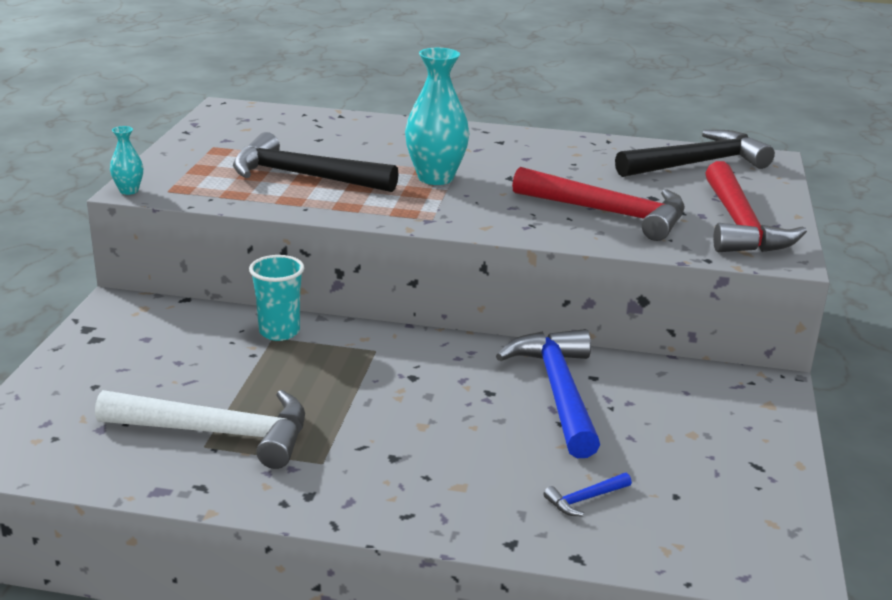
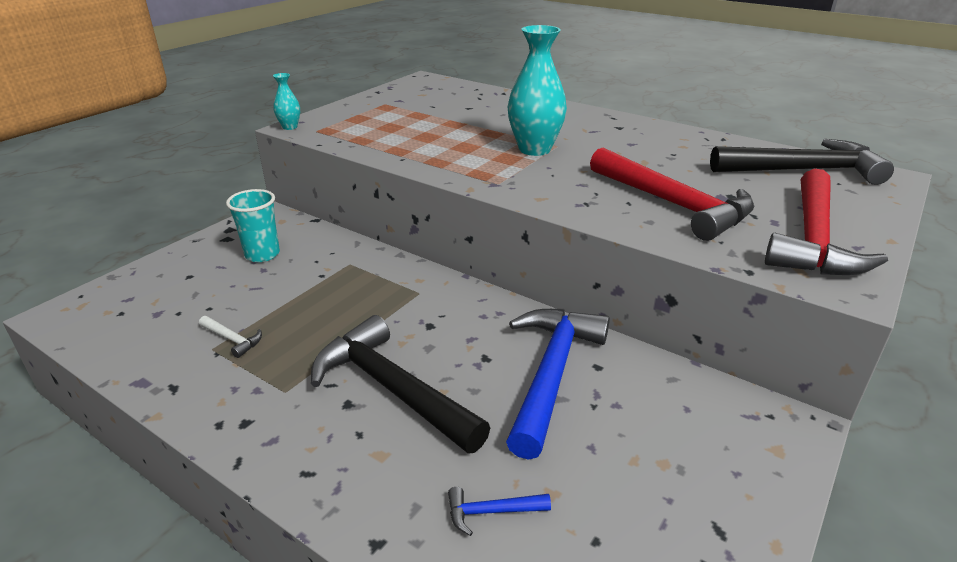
camera: 25 degrees right, 5 degrees up
(218, 433) = (232, 339): white hammer -> white hammer, size x0.40
(279, 332) = (358, 260): turquoise cup -> turquoise cup (262, 254)
(303, 176) = (427, 133): black hammer -> black hammer (392, 389)

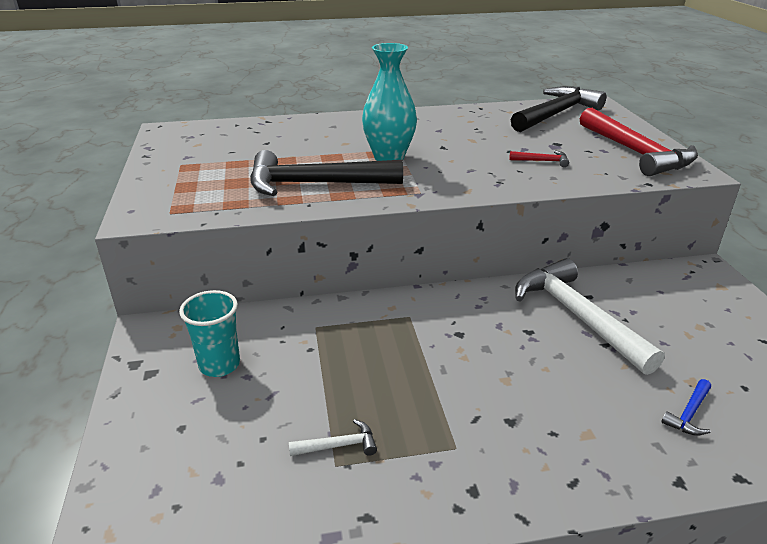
camera: 45 degrees left, 0 degrees up
(290, 127) = (132, 220): turquoise vase -> none
(392, 389) = (516, 390): black hammer -> black hammer (315, 184)
(551, 373) = (577, 316): blue hammer -> white hammer
(673, 204) = (542, 161): red hammer -> red hammer, size x0.40

